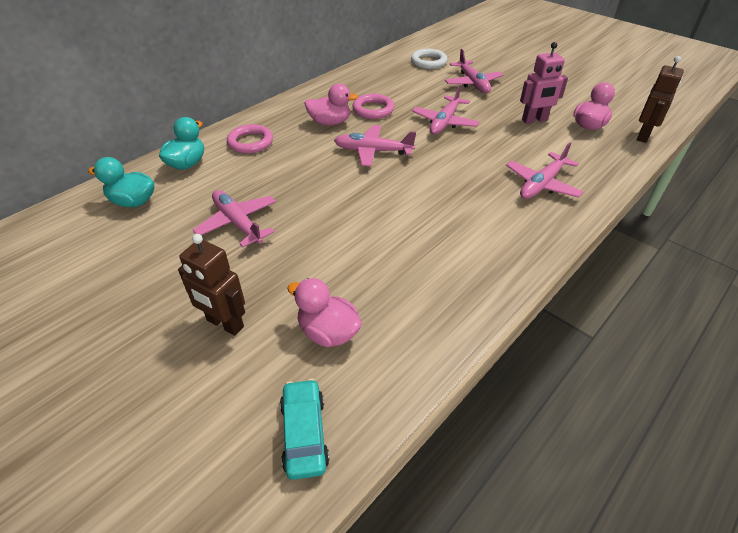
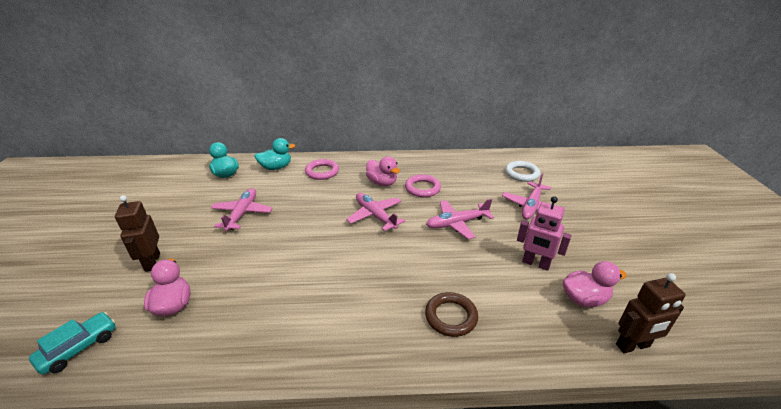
camera: 45 degrees right, 10 degrees down
(542, 184) = (451, 317): pink plane -> brown ring

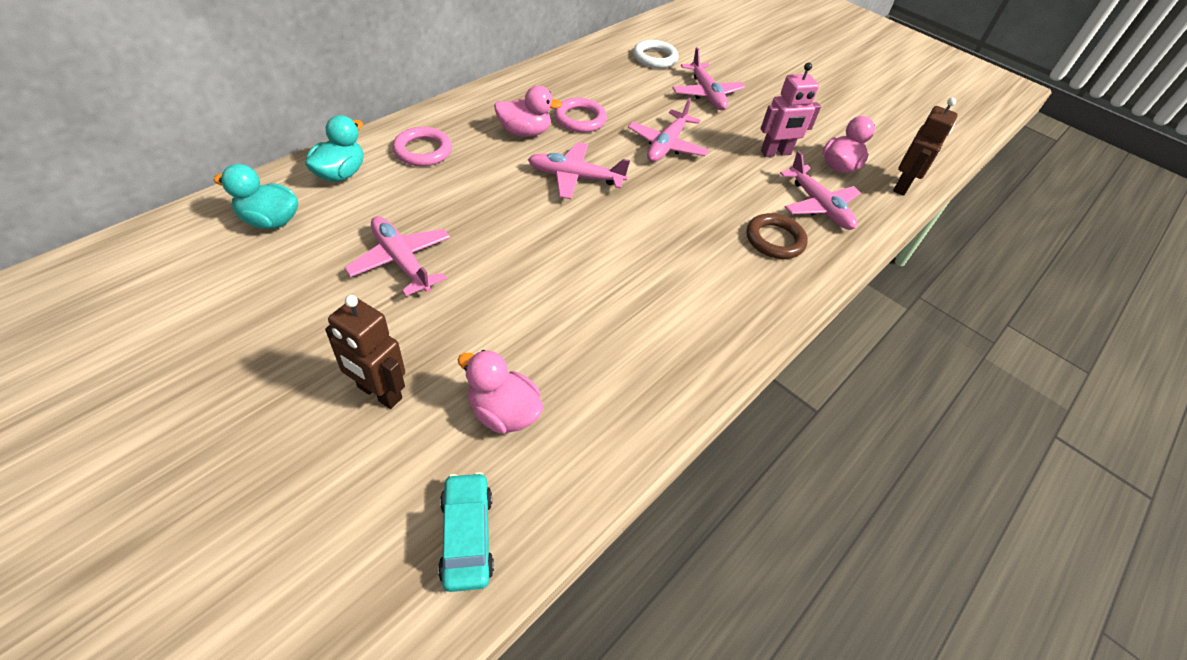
camera: 50 degrees left, 15 degrees up
(522, 315) = (818, 205): none -> pink plane

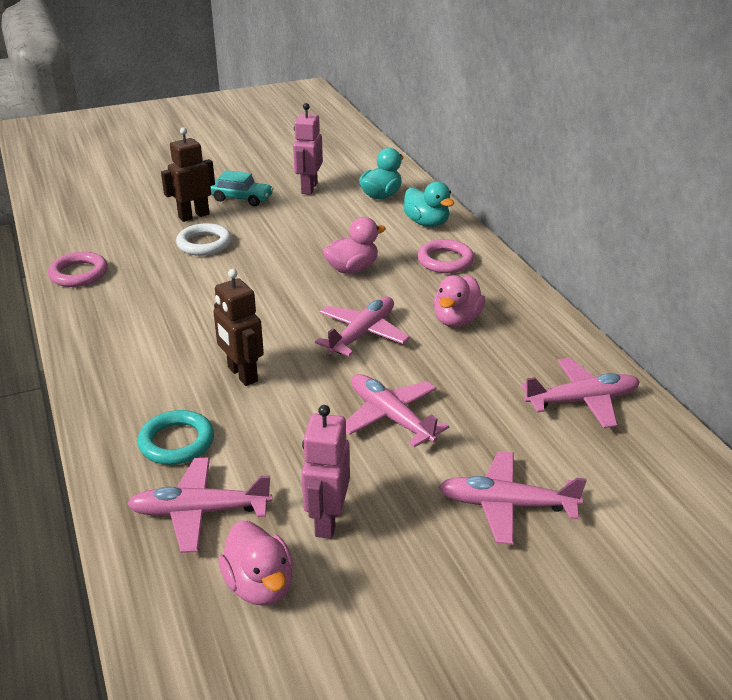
camera: 120 degrees right, 15 degrees down
(255, 294) = (309, 188): none -> pink robot
(401, 261) = (304, 235): pink plane -> pink plane (581, 401)
(467, 536) = (76, 228): turquoise car -> turquoise car (241, 198)
(503, 412) = (137, 250): pink duck -> pink duck (352, 269)
(580, 119) = (471, 363): pink ring -> pink ring (79, 274)
(655, 58) = (629, 482): white ring -> white ring (204, 244)
(774, 240) = (177, 442): brown ring -> turquoise ring
(902, 186) = (170, 646): brown robot -> brown robot (242, 374)

